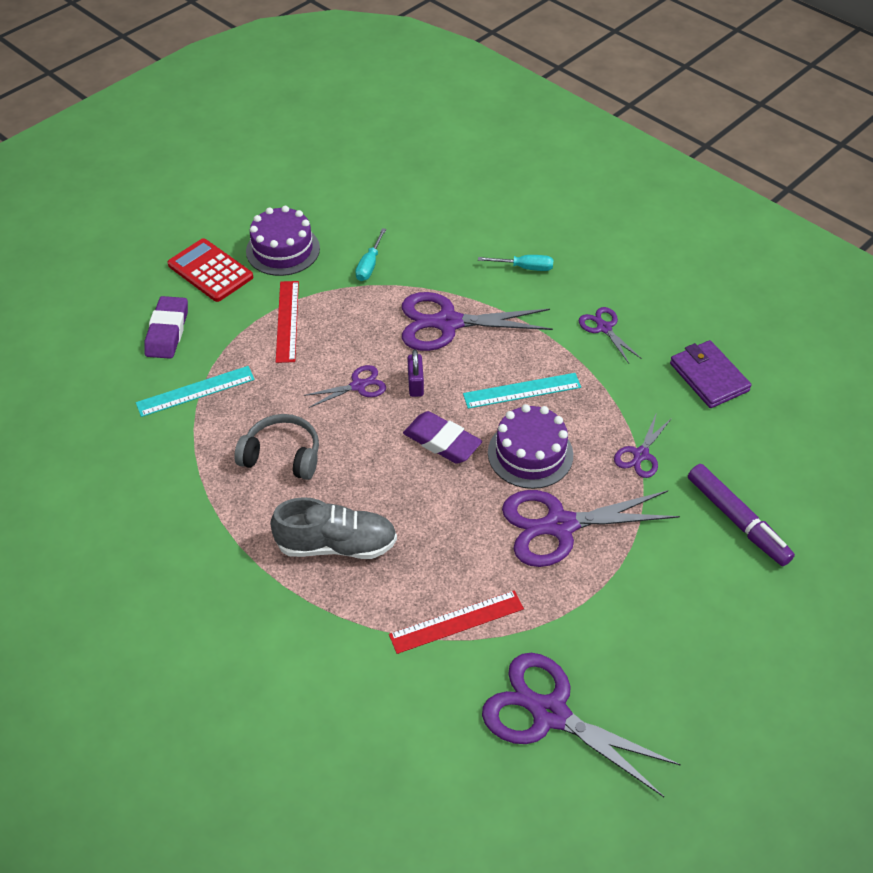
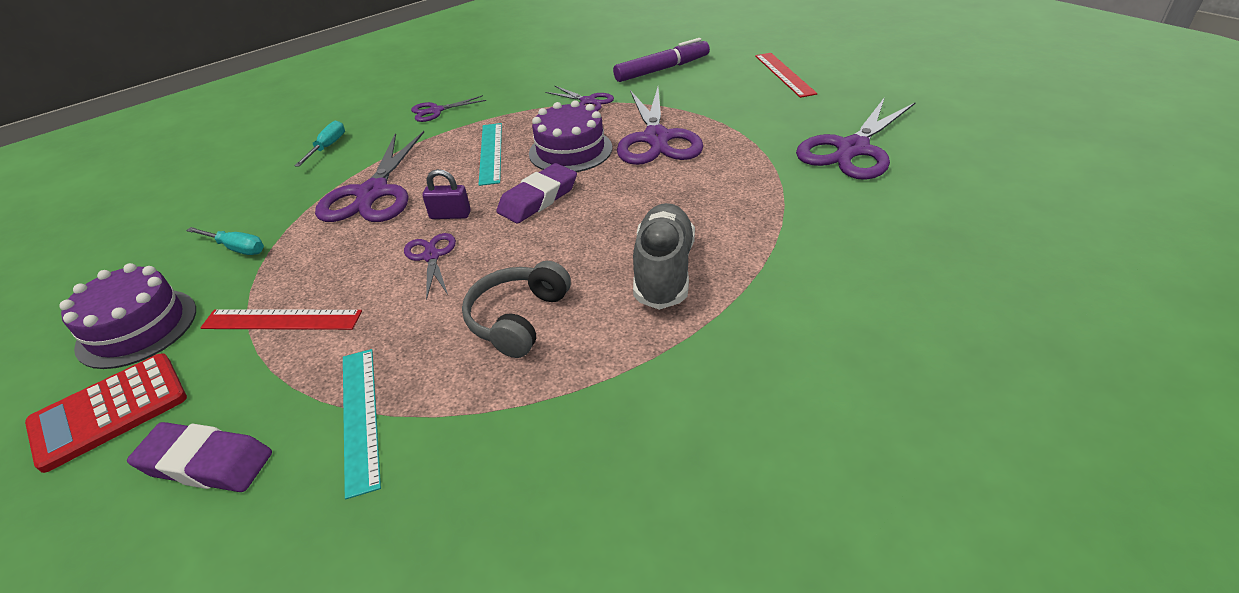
camera: 80 degrees left, 10 degrees down
(456, 622) = (763, 193): red ruler -> red ruler (784, 74)
(709, 377) = (516, 72): purple wallet -> none

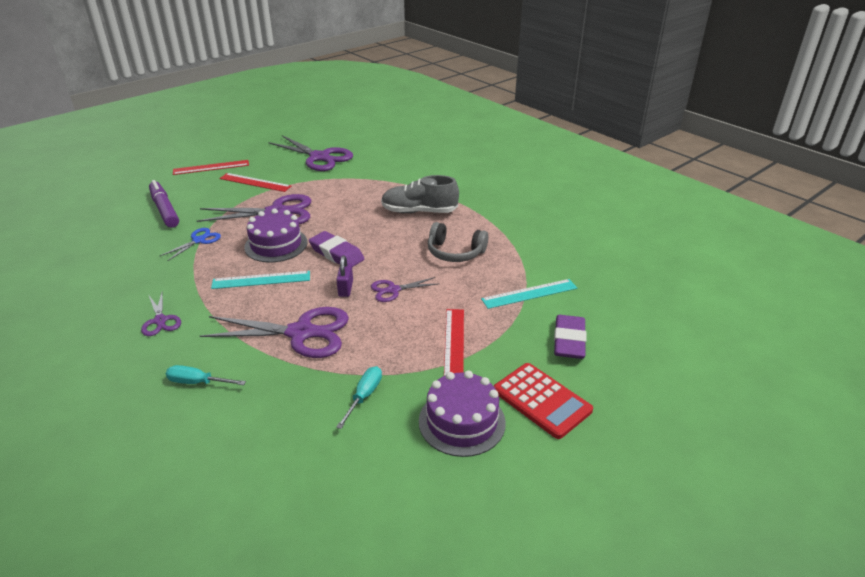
camera: 95 degrees left, 5 degrees down
(588, 101) = (199, 240): purple scissors -> blue scissors
(745, 110) = (255, 182): none -> red ruler

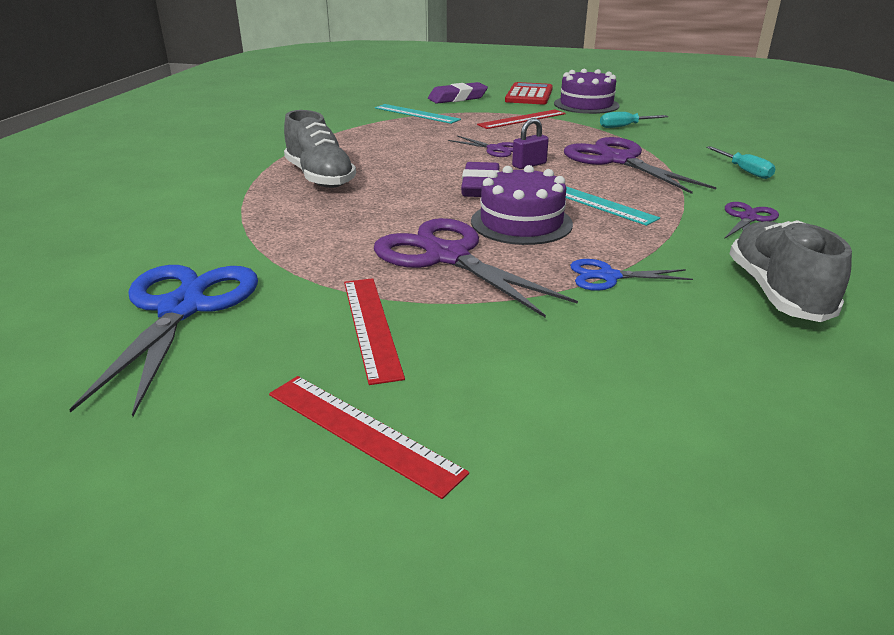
camera: 125 degrees left, 5 degrees down
(117, 273) = (777, 292): none -> grey shoe
(164, 209) = (601, 367): purple marker -> none
(319, 157) = (182, 309): purple scissors -> blue scissors
(455, 252) = (390, 144): grey headphones -> none

